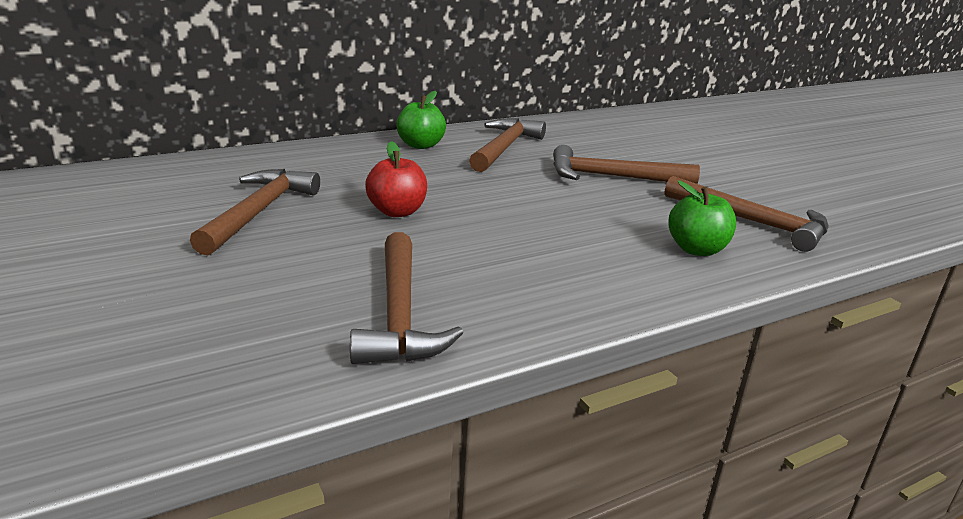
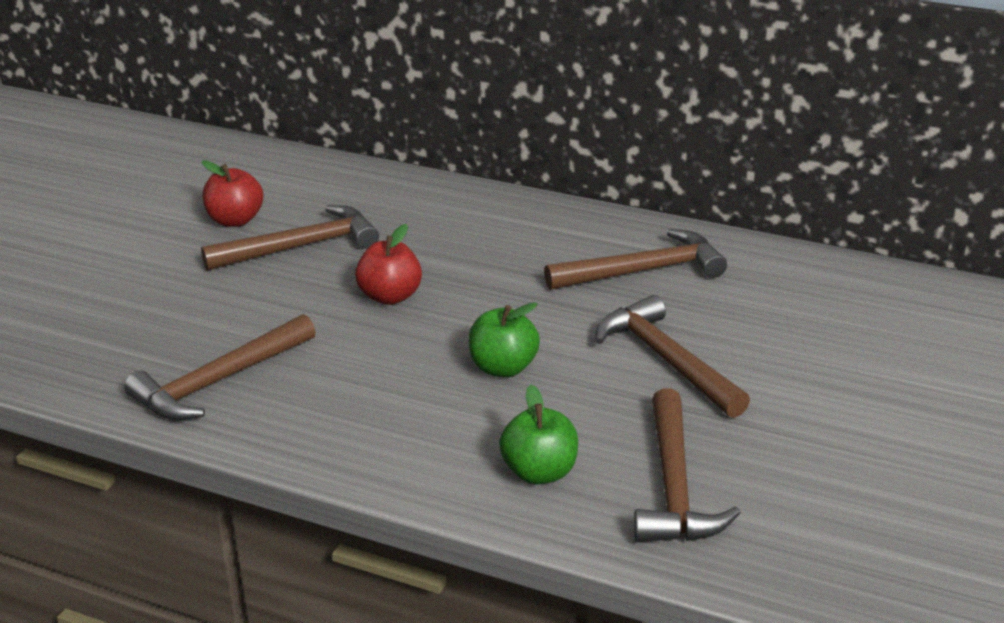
camera: 55 degrees right, 5 degrees up
(156, 218) = (235, 220): none -> red apple
(420, 145) = (567, 231): green apple -> green apple (503, 368)

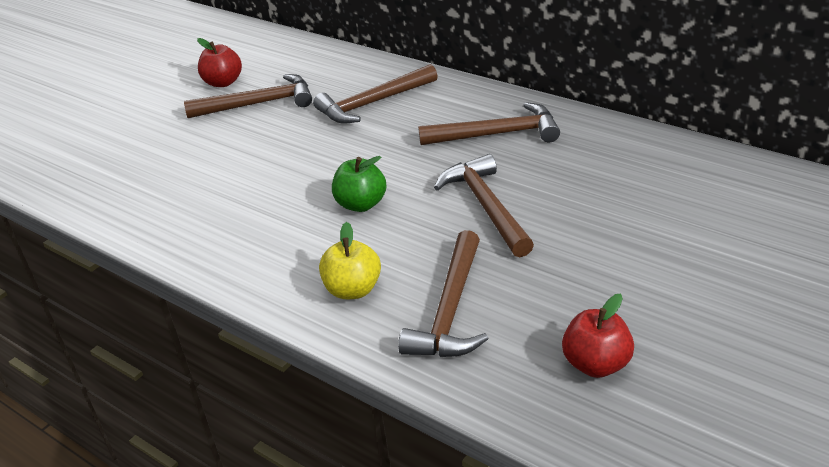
camera: 15 degrees right, 5 degrees up
(219, 381) = (159, 201): brown hammer -> brown hammer (373, 103)
(390, 296) = (304, 144): red apple -> red apple (596, 364)
(540, 473) = (353, 290): green apple -> yellow apple

